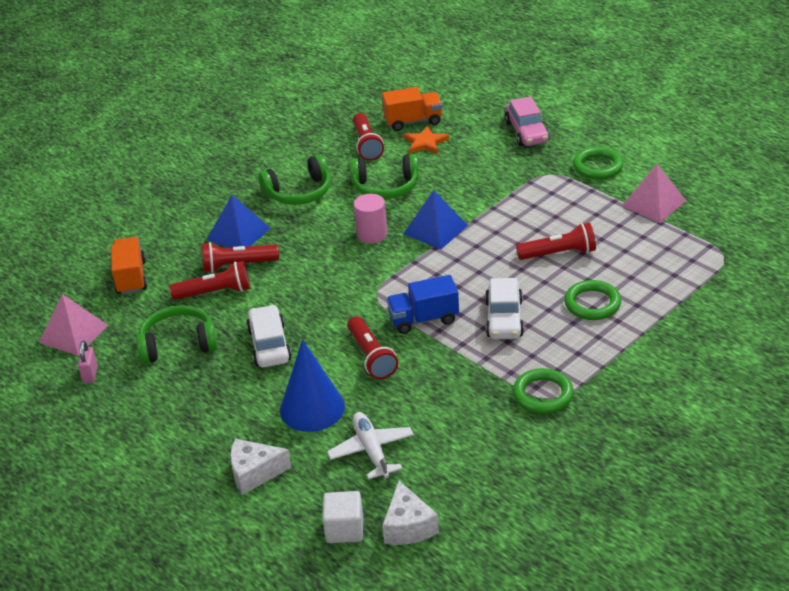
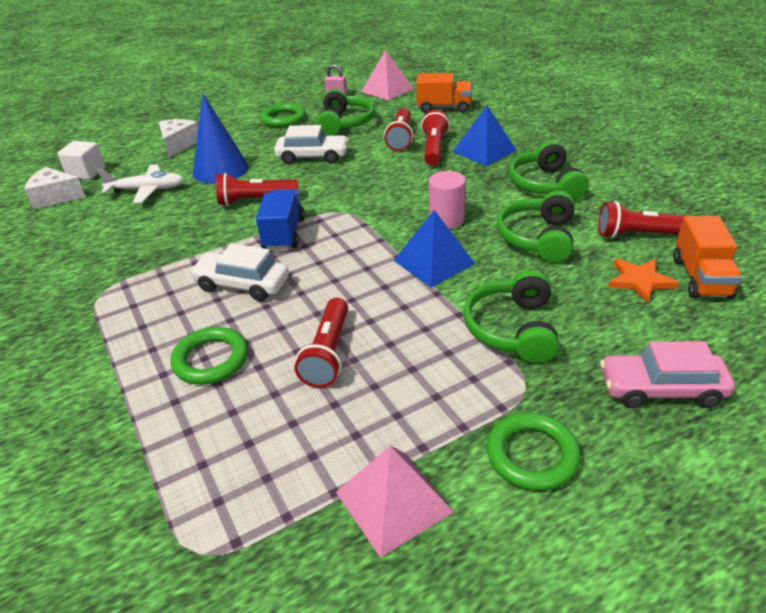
camera: 105 degrees right, 0 degrees up
(498, 185) = (512, 329): none -> green headphones
(543, 395) = (110, 288): green ring -> green ring (283, 119)

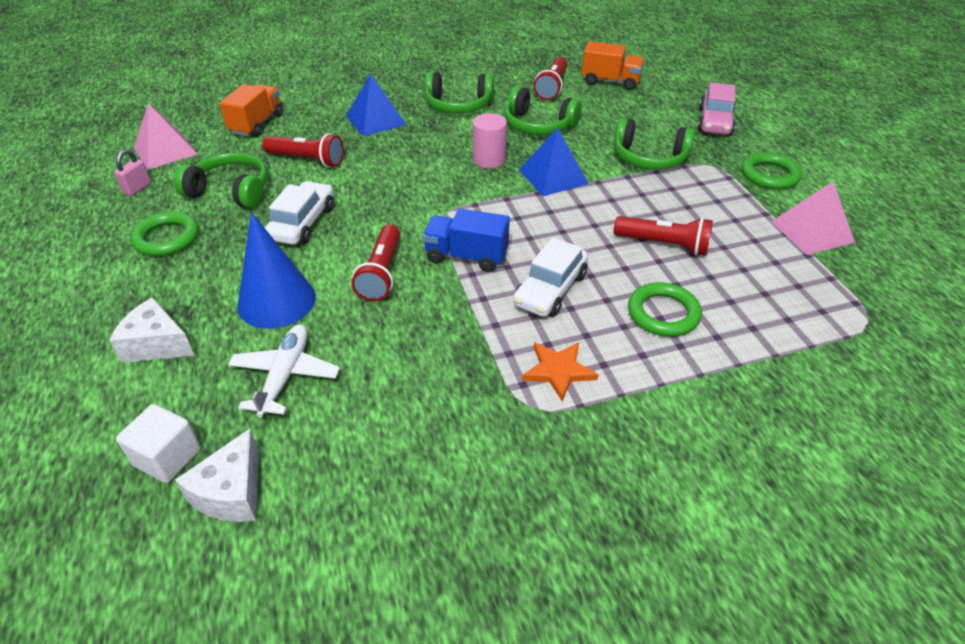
camera: 80 degrees left, 5 degrees up
(434, 149) = (348, 145): red flashlight -> none
(640, 281) = (607, 101): orange star -> orange star (558, 371)

